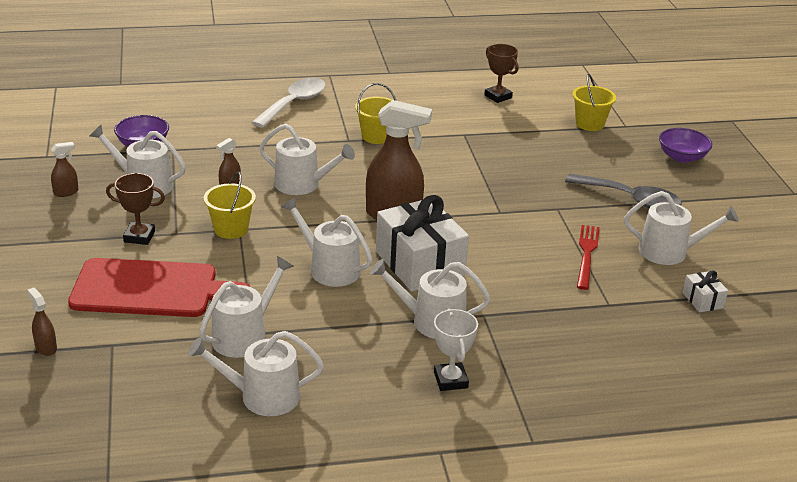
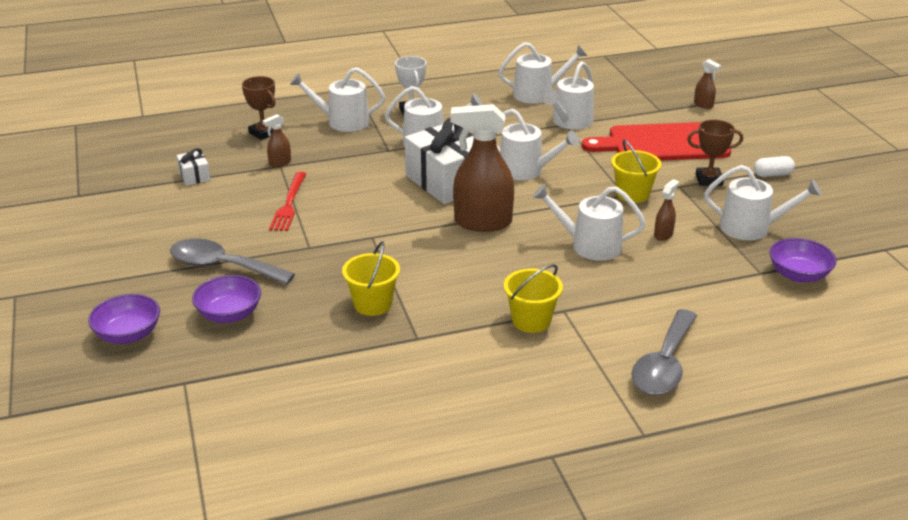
camera: 175 degrees right, 0 degrees up
(66, 192) = (817, 212): brown spray bottle -> brown spray bottle (280, 163)
(66, 236) = (772, 174): none -> white capsule
(294, 103) = (664, 364): white spoon -> grey spoon
(498, 96) = (369, 420): brown trophy -> brown trophy (263, 133)
(589, 124) = (237, 379): yellow bucket -> yellow bucket (372, 304)
(610, 163) = (229, 314): none -> purple bowl
(669, 252) = (205, 214): white watering can -> white watering can (343, 122)

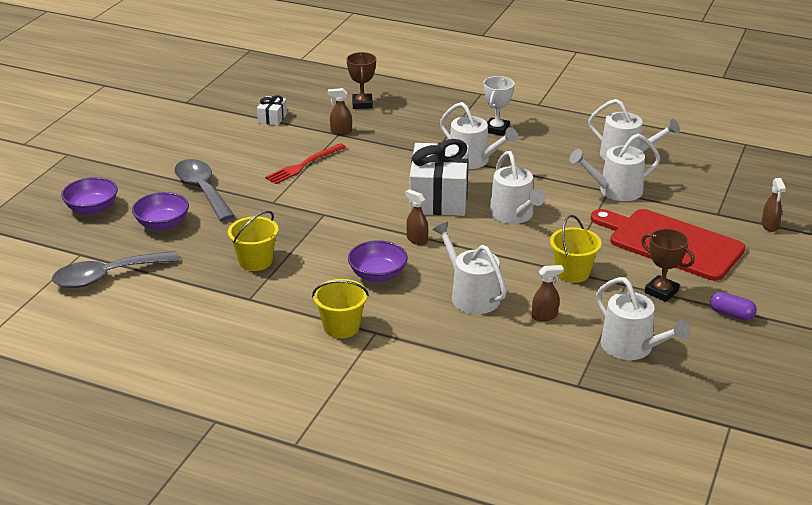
camera: 40 degrees right, 0 degrees up
(343, 122) = (431, 118): white watering can -> none
(482, 222) = (417, 240): brown spray bottle -> brown spray bottle, size x0.45
(664, 364) = (385, 408): grey spoon -> grey spoon (107, 276)
(772, 174) = (731, 314): white capsule -> purple capsule
(798, 275) = (608, 404): purple bowl -> purple bowl (377, 275)

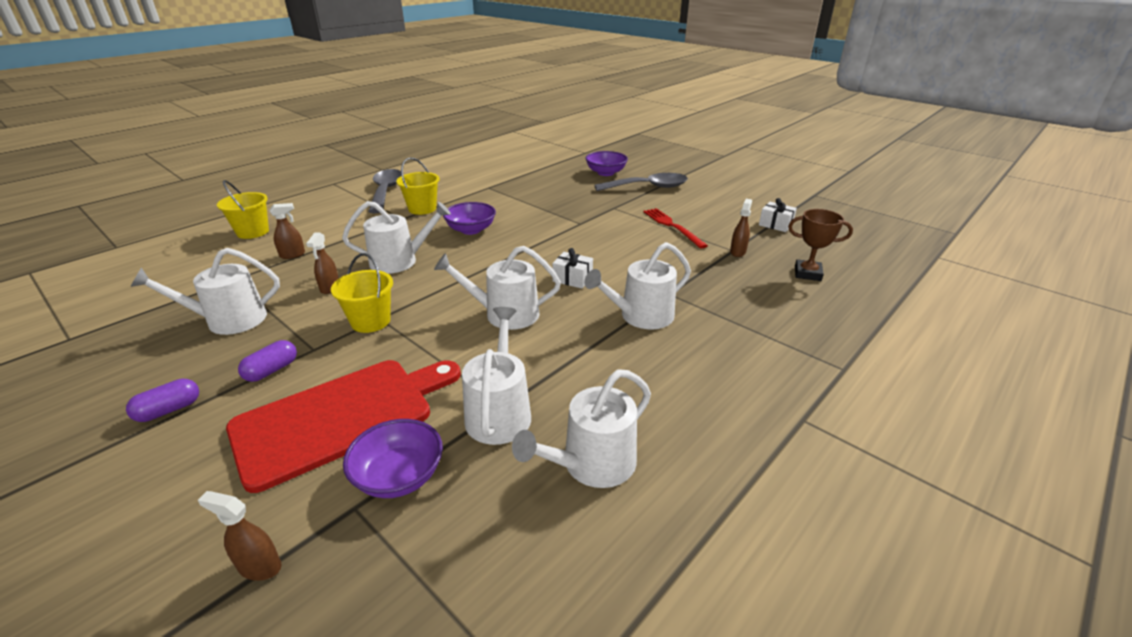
camera: 110 degrees right, 0 degrees up
(92, 208) = (640, 157): purple bowl -> purple bowl (399, 476)
(107, 276) = (553, 156): grey spoon -> grey spoon (386, 191)
(255, 261) = (532, 193): yellow bucket -> yellow bucket (253, 232)
(417, 240) = (506, 254): brown spray bottle -> brown spray bottle (293, 255)
(439, 197) = (572, 279): white gift -> white gift, size x0.44
(496, 129) = (720, 354): white trophy -> none
(661, 291) = (272, 370): brown trophy -> purple capsule

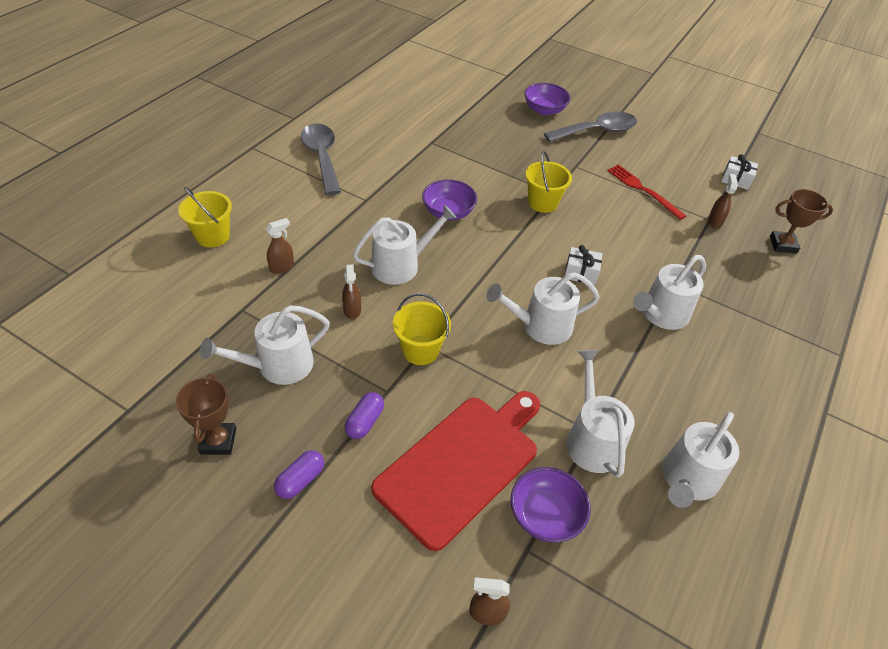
camera: 15 degrees left, 15 degrees up
(123, 370) = (218, 441): none -> brown trophy
(422, 209) = (379, 183): yellow bucket -> yellow bucket (542, 202)

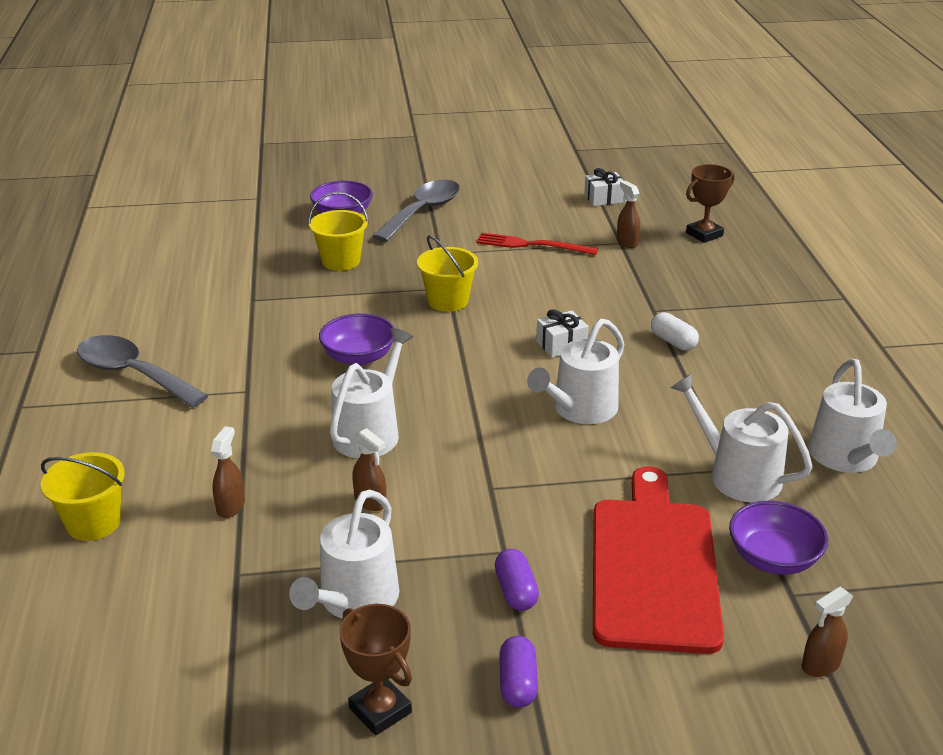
camera: 35 degrees left, 15 degrees down
(420, 350) = (490, 496): yellow bucket -> yellow bucket (341, 261)
(661, 314) = (673, 342): white watering can -> white capsule

